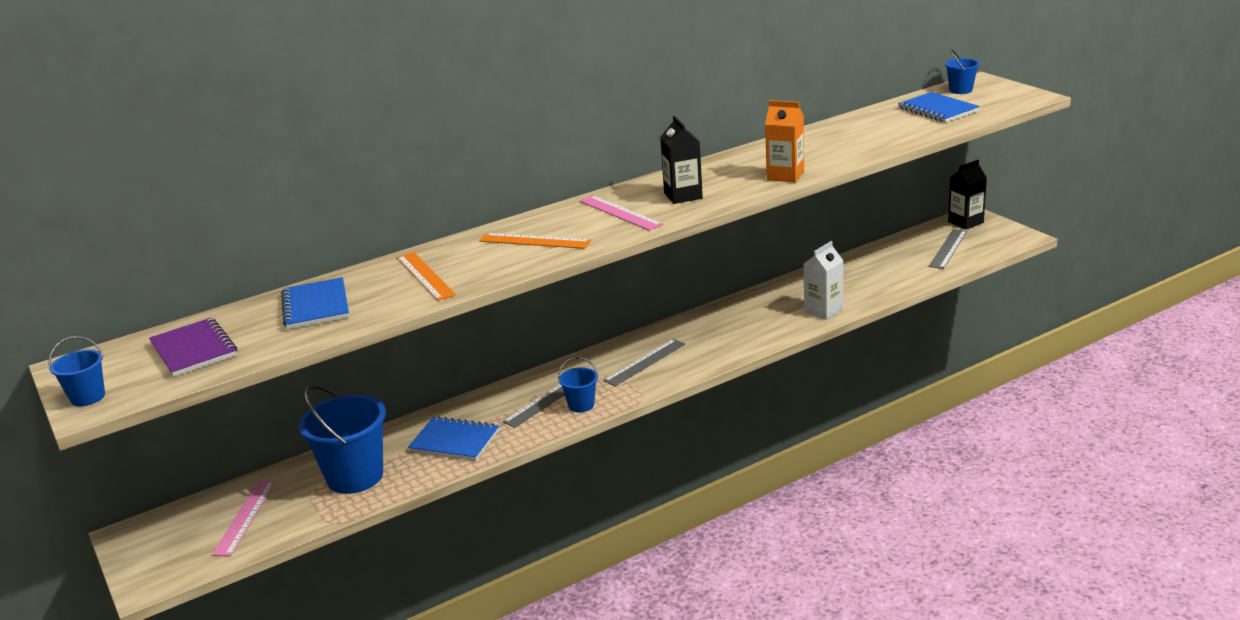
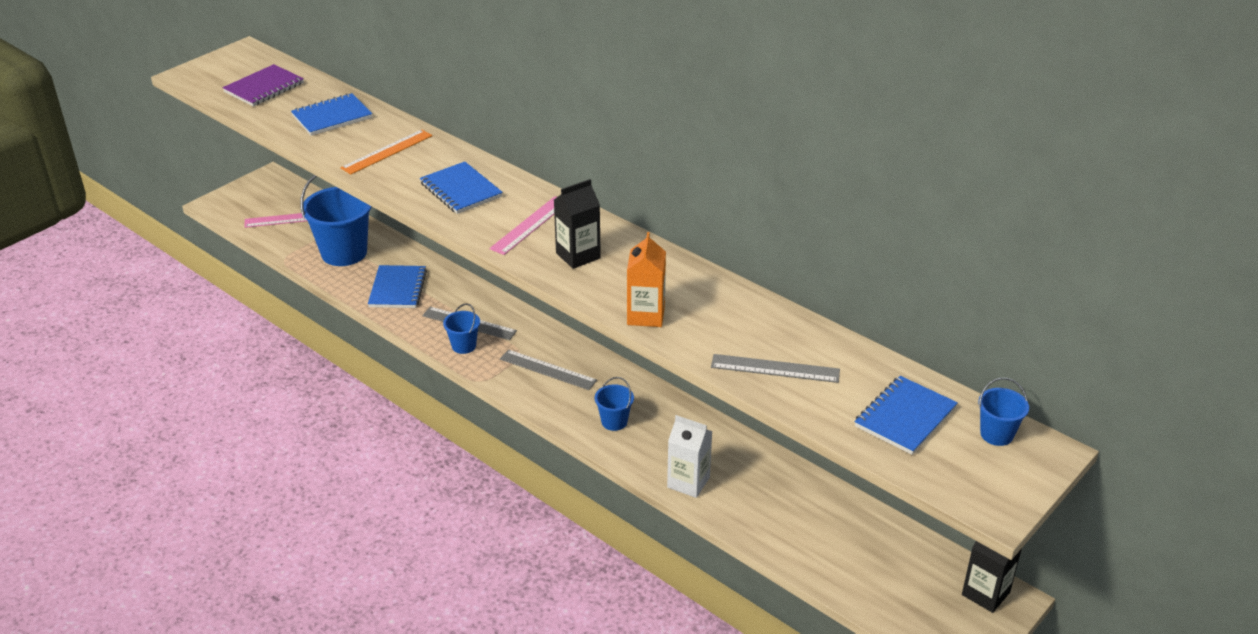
camera: 70 degrees right, 10 degrees up
(88, 397) = (200, 70): blue bucket -> blue bucket (614, 421)
(534, 241) = (460, 190): orange ruler -> blue notebook
(948, 249) = (893, 580): grey ruler -> grey ruler (775, 369)

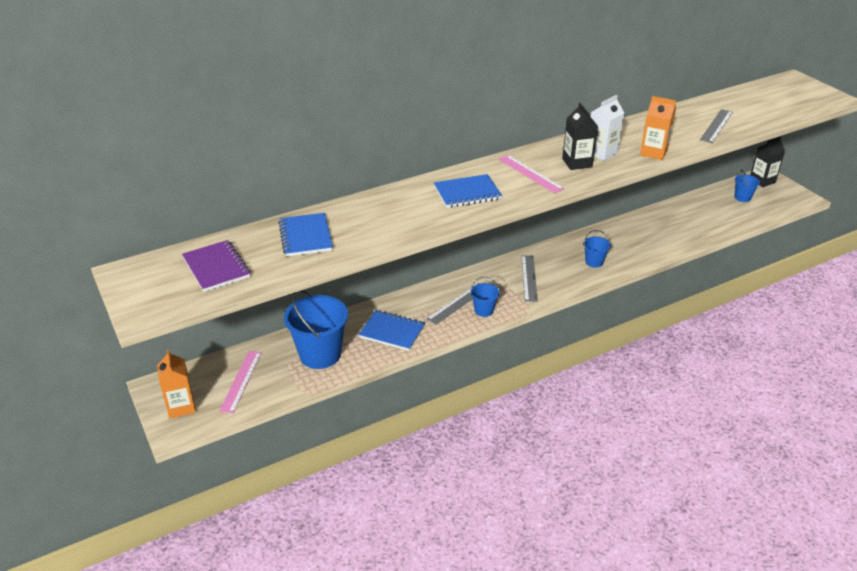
camera: 70 degrees left, 0 degrees up
(246, 198) = (181, 407): none -> orange carton
(387, 152) = (386, 217): orange ruler -> none
(548, 369) = (529, 278): grey ruler -> grey ruler turned 45 degrees counterclockwise
(688, 482) = (659, 247): white carton -> white carton (601, 153)
(905, 417) = (765, 103): blue notebook -> none
(996, 434) = (780, 86): blue bucket -> blue bucket (742, 197)

